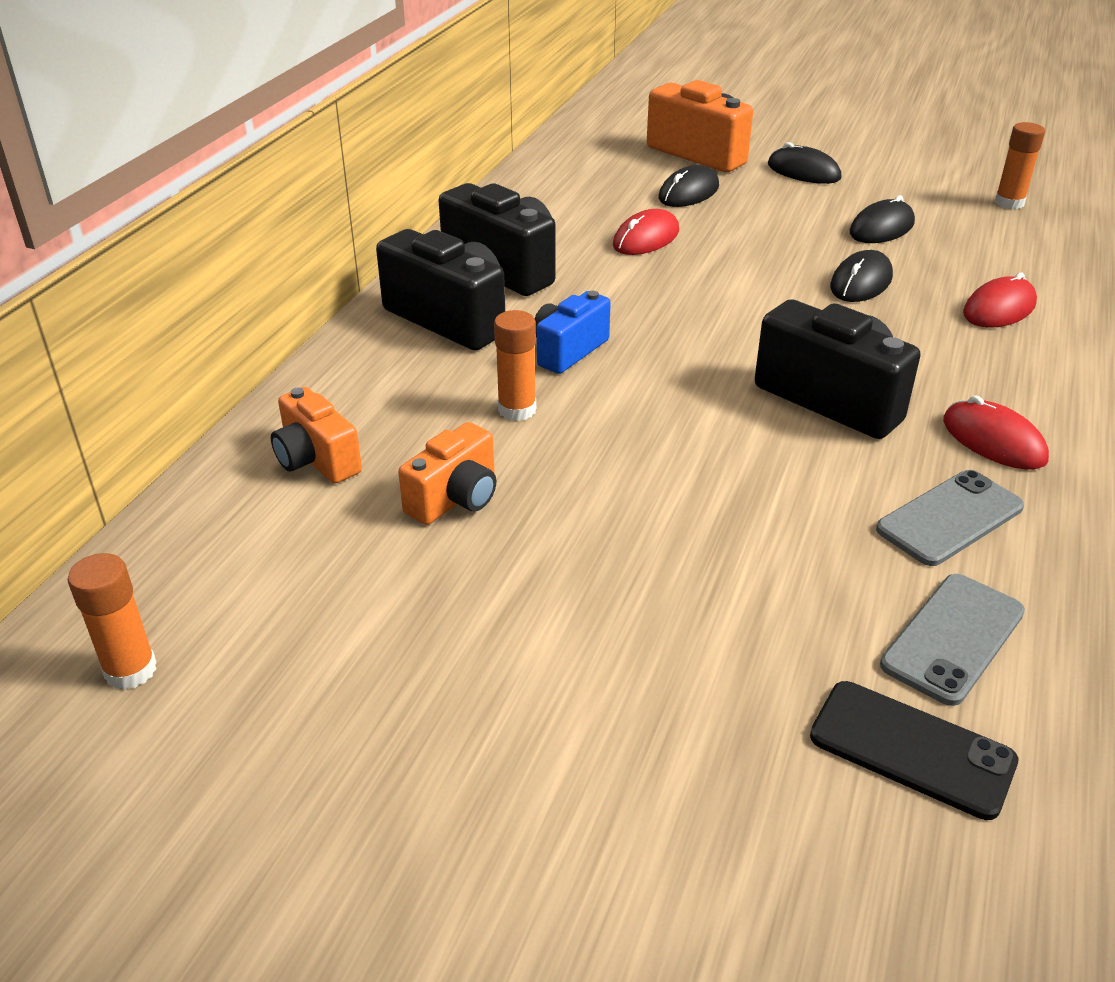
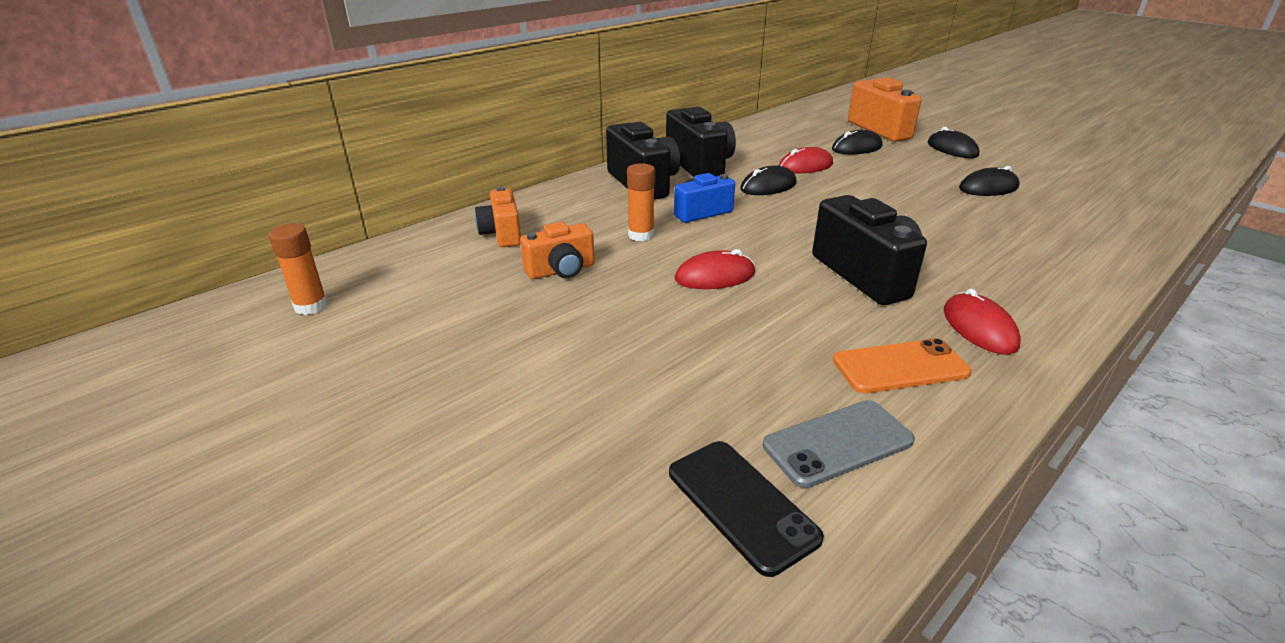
camera: 25 degrees right, 5 degrees down
(861, 282) = (945, 214): black mouse -> black mouse (768, 186)
(949, 518) = (900, 367): grey phone -> orange phone
(999, 308) = (1051, 250): red mouse -> red mouse (715, 276)
(1009, 203) = (1111, 190): orange glue stick -> none

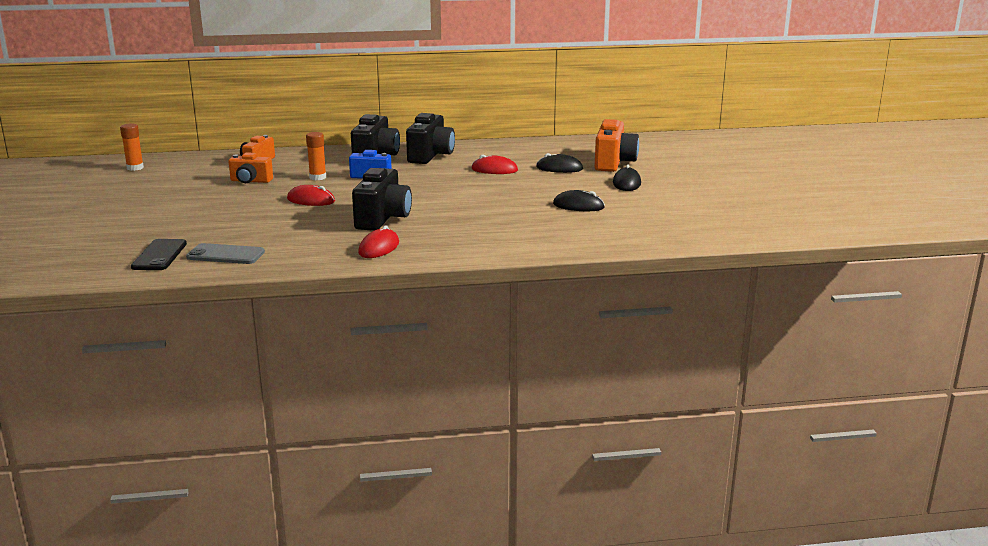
camera: 35 degrees right, 10 degrees down
(768, 186) = (441, 174): black mouse -> none
(900, 367) = (307, 246): orange phone -> none

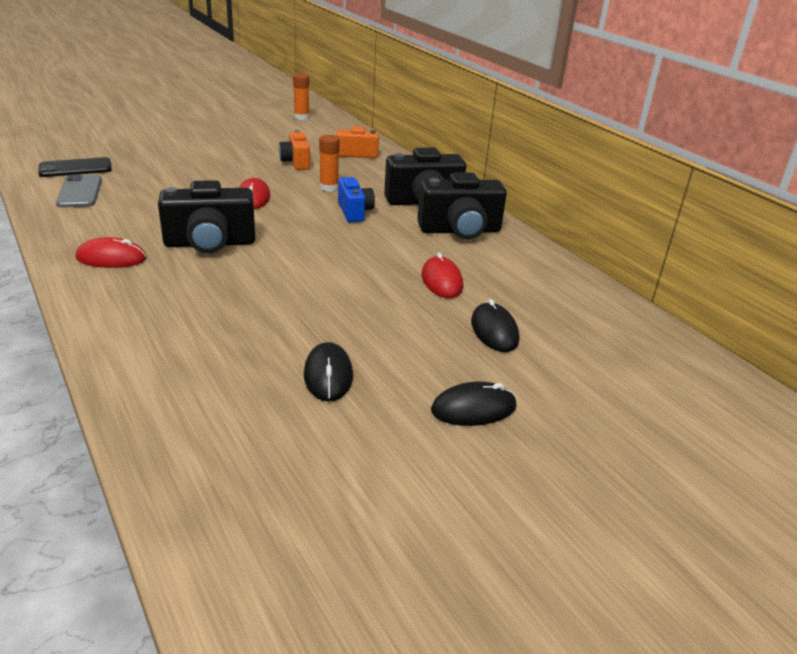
camera: 65 degrees right, 10 degrees up
(613, 163) = (570, 379): orange camera -> none

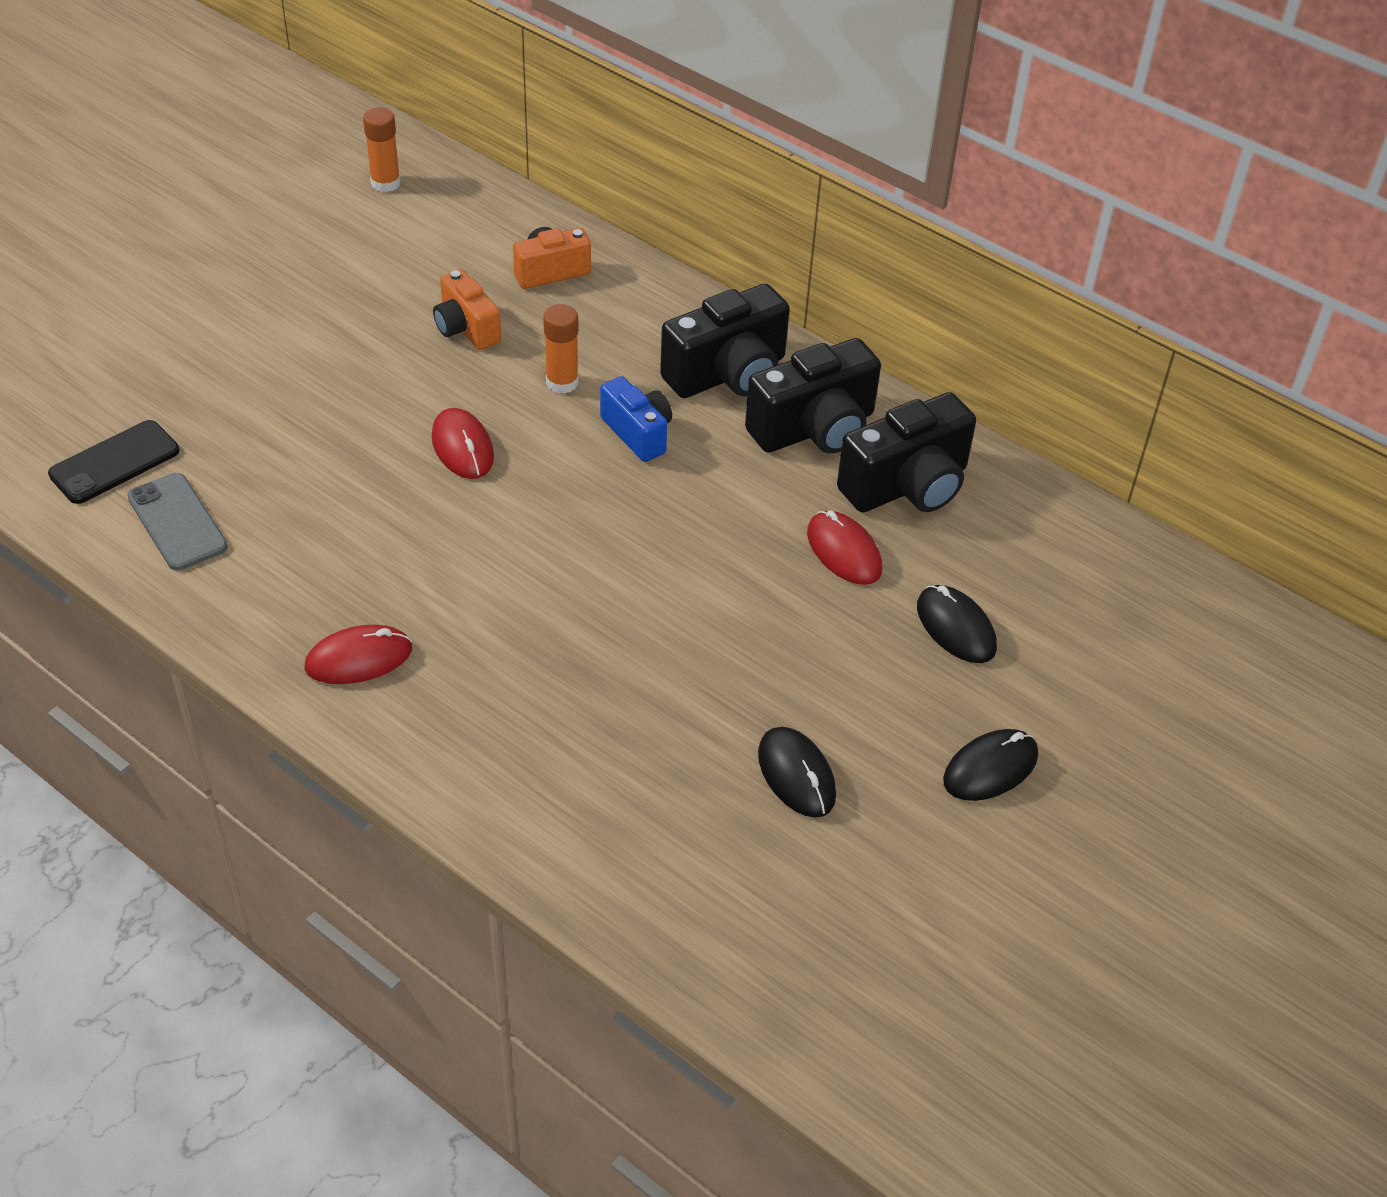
camera: 20 degrees left, 15 degrees up
(210, 243) = (475, 578): black camera -> black camera (907, 486)

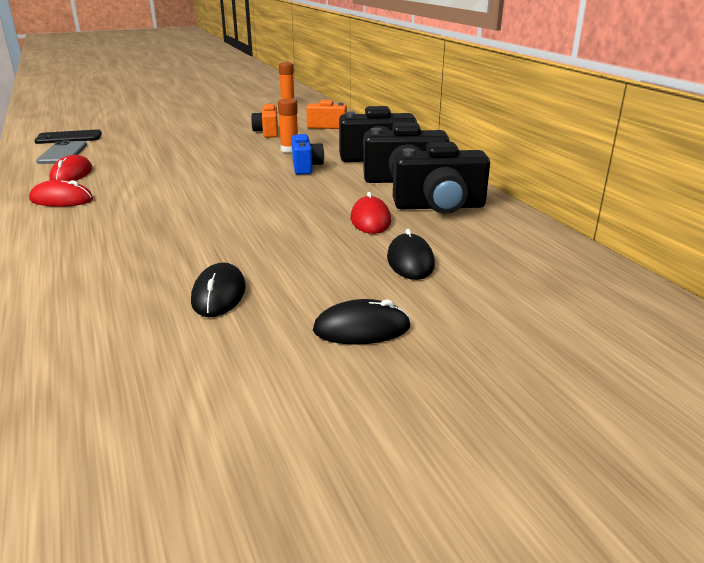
camera: 30 degrees right, 20 degrees down
(462, 447) = (215, 157): red mouse -> red mouse (72, 174)

